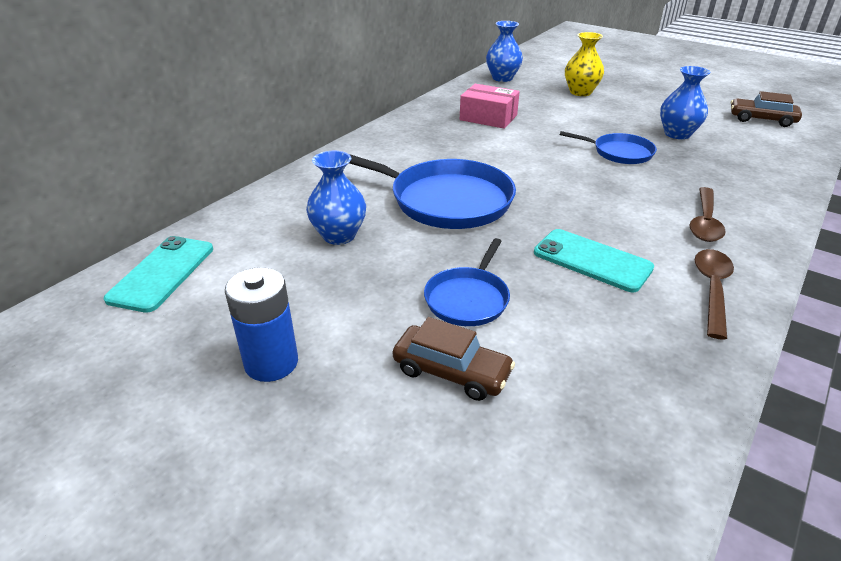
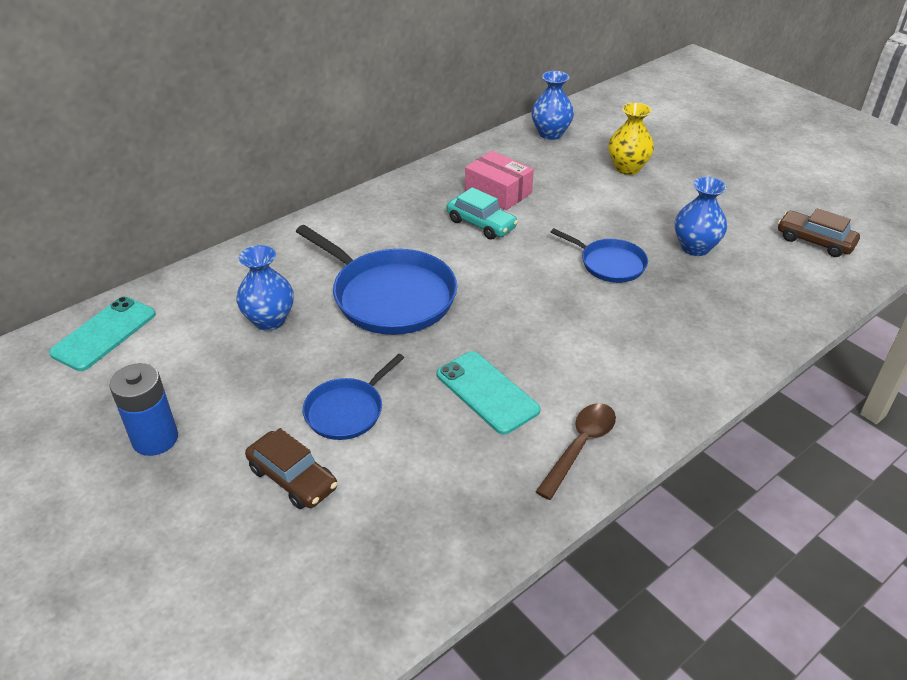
camera: 15 degrees right, 5 degrees up
(490, 140) = (481, 224): none -> turquoise car
(704, 222) = (634, 369): brown spoon -> none

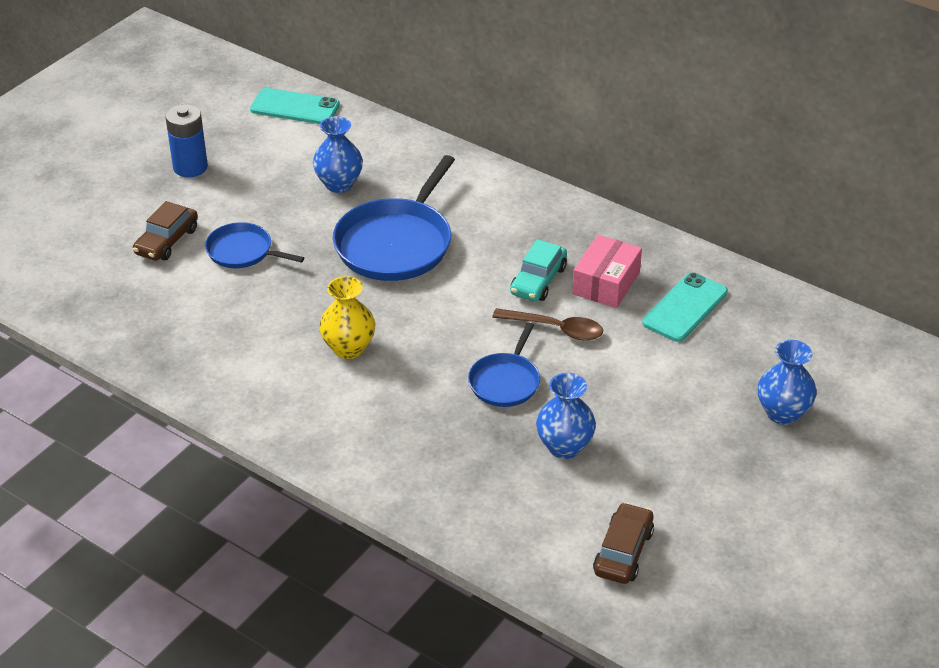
camera: 75 degrees right, 0 degrees up
(487, 392) = (285, 324): turquoise phone -> turquoise phone (685, 307)
(550, 134) = (759, 306): blue vase -> blue vase (782, 413)
(580, 447) = (234, 388): brown spoon -> brown spoon (555, 329)
(627, 168) = (712, 379): yellow vase -> yellow vase (348, 348)

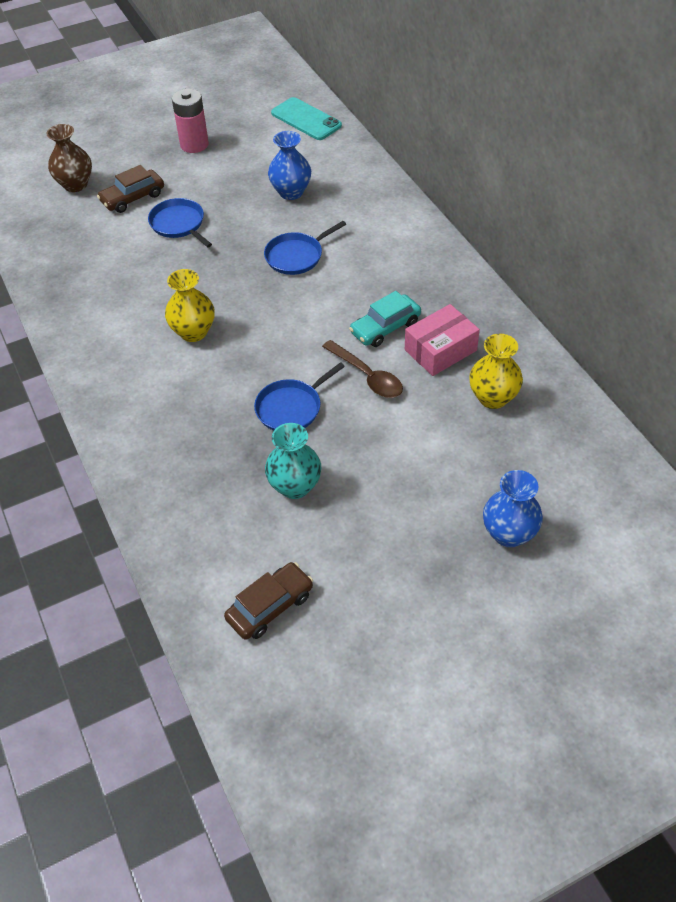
camera: 30 degrees right, 10 degrees up
(86, 247) = (75, 184): none -> brown vase
(190, 167) = (194, 144): blue battery -> pink battery
(396, 243) = (296, 256): blue pan -> blue pan, size x0.56
(564, 446) = (295, 486): blue vase -> turquoise vase
(685, 307) = (493, 398): turquoise phone -> yellow vase

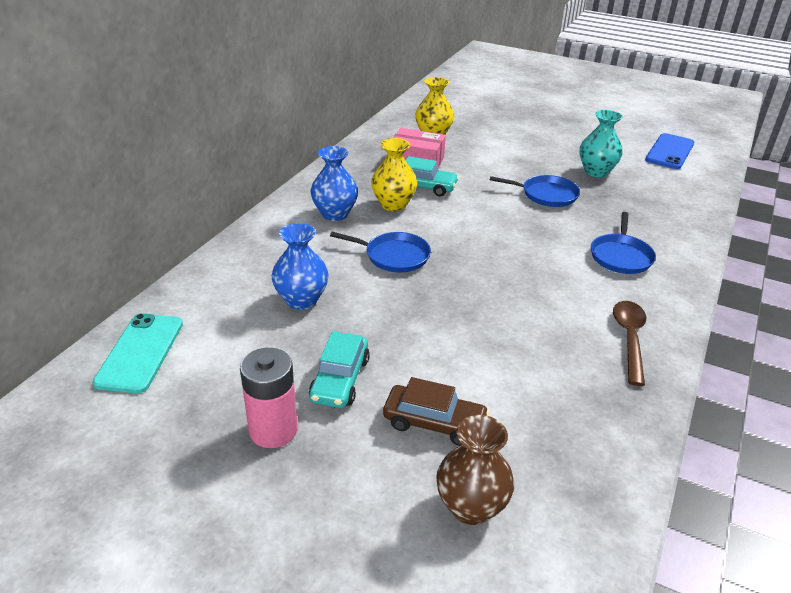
camera: 130 degrees left, 15 degrees down
(179, 224) = (435, 354): blue pan -> blue pan (621, 256)
(193, 332) = (549, 268): yellow vase -> yellow vase (393, 205)
(203, 179) = (340, 379): none -> turquoise car
(270, 607) = (670, 152): brown car -> blue phone
(367, 376) = (477, 178): brown spoon -> brown spoon (629, 339)
(508, 533) = (518, 110): blue vase -> blue vase (335, 214)

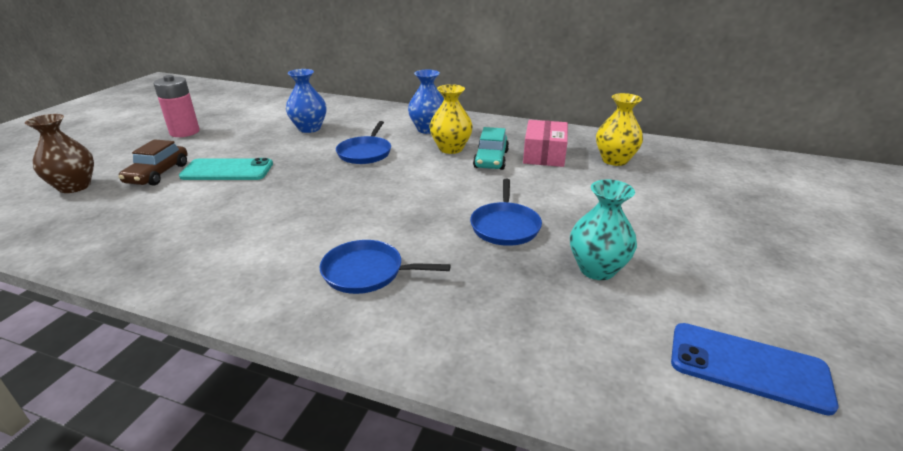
camera: 85 degrees right, 5 degrees down
(140, 352) = (268, 99): turquoise phone -> turquoise phone (227, 170)
(340, 379) = (219, 144): turquoise car -> none
(629, 339) = (208, 264): brown spoon -> none

